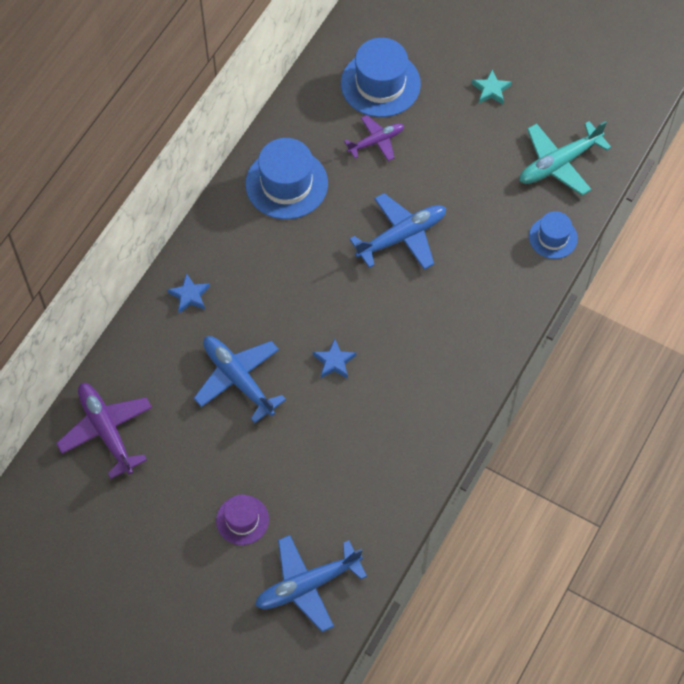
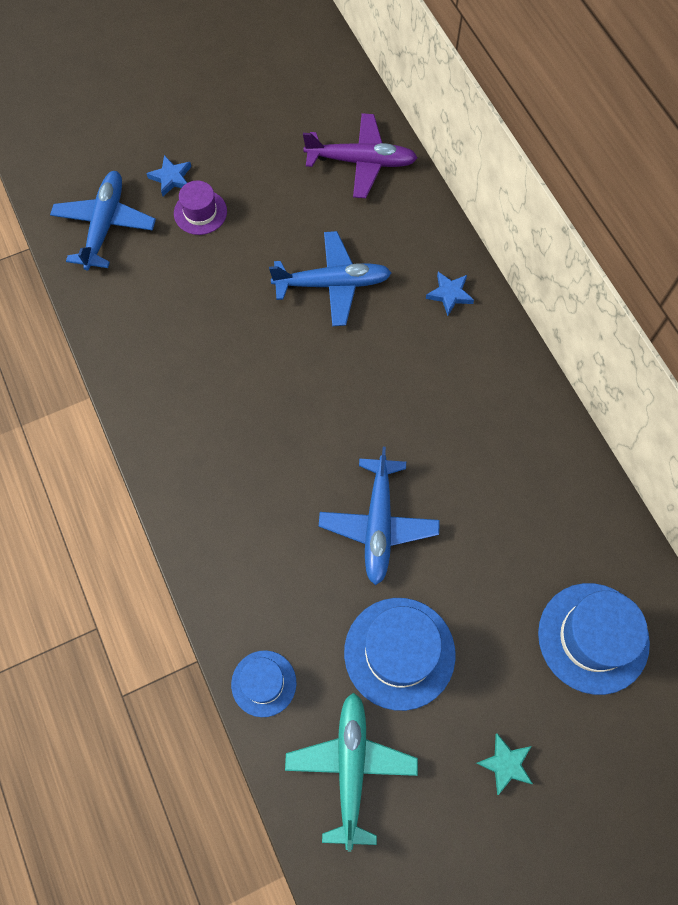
camera: 125 degrees right, 5 degrees up
(286, 184) = (520, 454): blue hat -> blue hat (399, 653)
(334, 361) = (288, 372): blue star -> blue star (171, 178)
(376, 141) = (516, 579): purple plane -> none

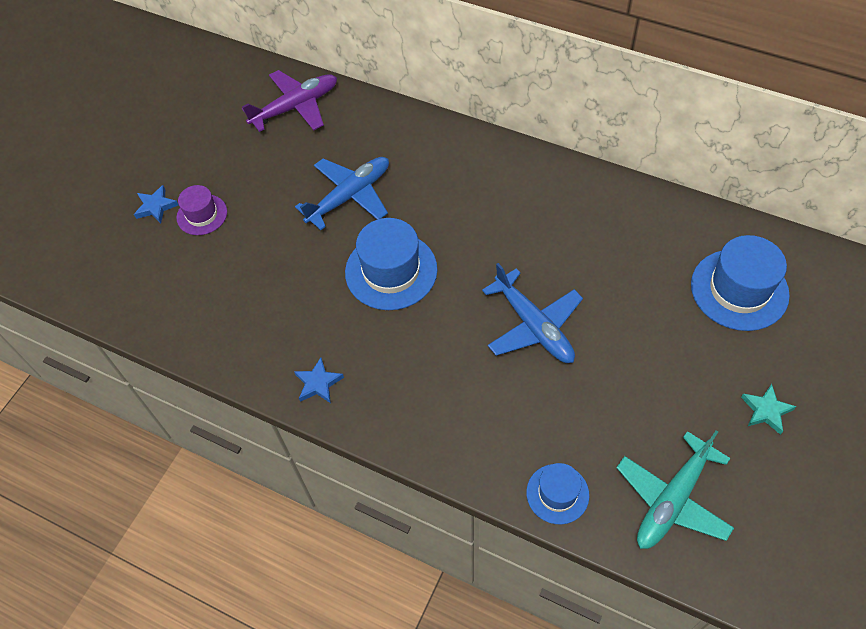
camera: 35 degrees left, 10 degrees down
(105, 225) = (130, 273): blue plane -> none
(351, 768) = (672, 499): turquoise plane -> turquoise plane turned 105 degrees counterclockwise
(399, 653) = (629, 397): blue hat -> blue hat (391, 271)
(449, 294) = (439, 149): blue star -> blue star (318, 383)

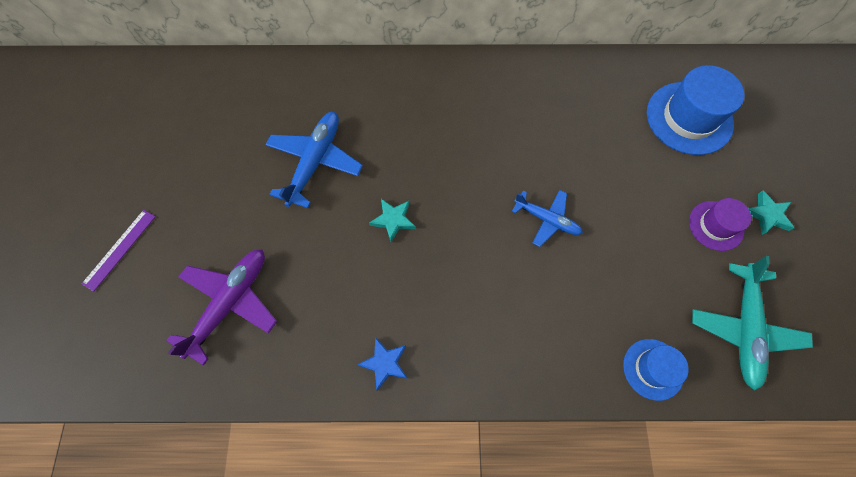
camera: 30 degrees left, 10 degrees up
(156, 206) = (120, 249): blue star -> purple ruler
(202, 215) = (174, 238): purple hat -> purple hat (716, 225)
(295, 107) = (214, 93): purple plane -> purple plane (229, 303)
(391, 271) = (393, 220): blue hat -> turquoise star
(533, 325) = (546, 219): blue plane -> blue plane, size x0.63

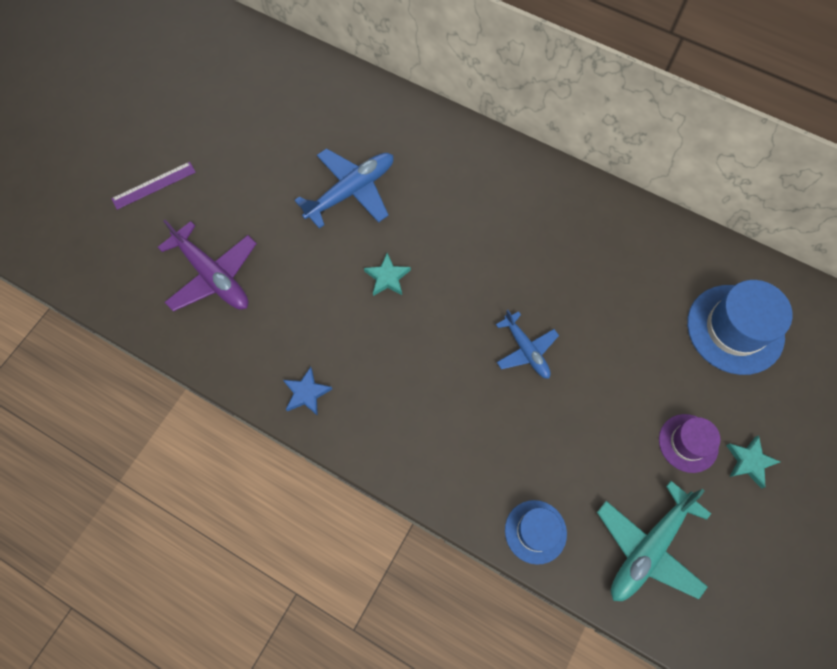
camera: 30 degrees right, 0 degrees up
(229, 303) = (212, 275): purple plane -> purple plane turned 75 degrees clockwise

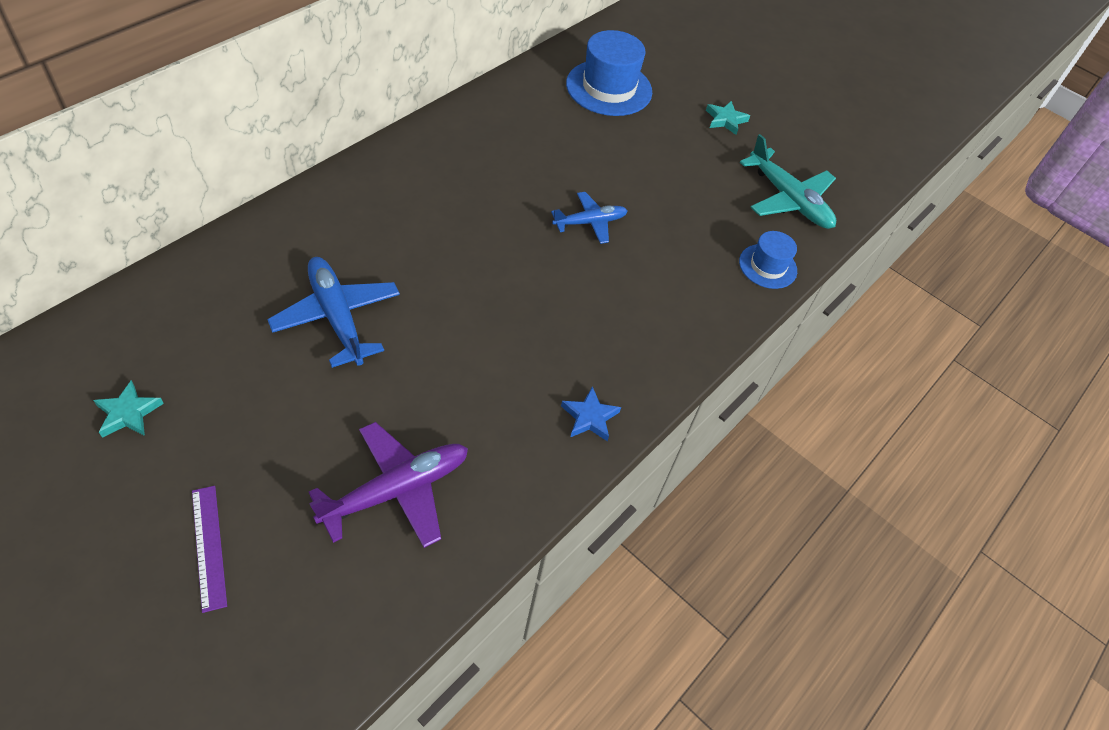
camera: 85 degrees left, 15 degrees down
(387, 277) = (469, 310): turquoise star -> turquoise star (128, 413)
(688, 443) = (703, 148): purple hat -> none

